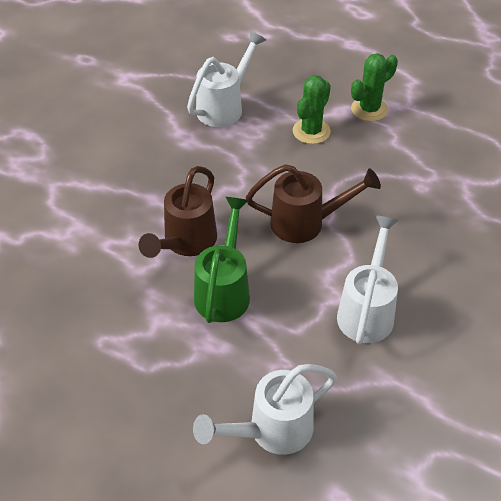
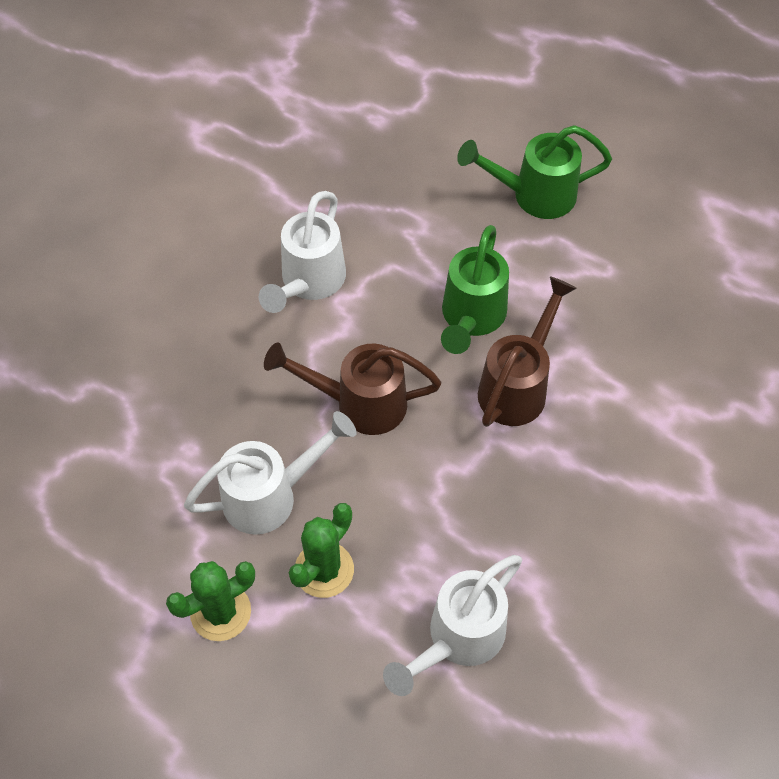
camera: 175 degrees left, 10 degrees up
(167, 413) = (533, 195): none -> green watering can
(271, 431) = (431, 172): white watering can -> white watering can (271, 495)

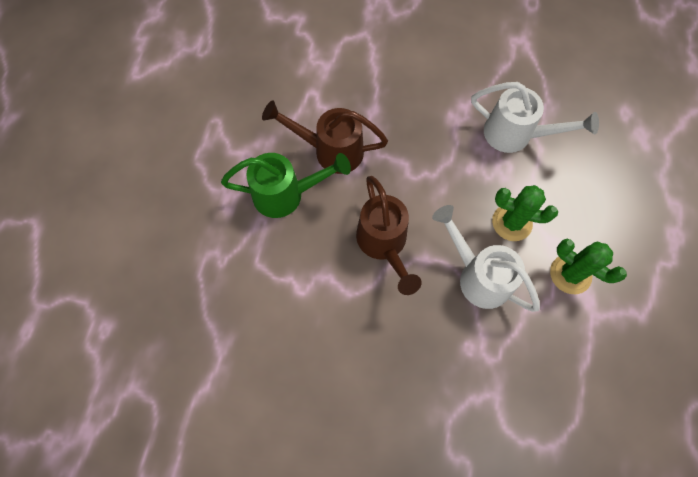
camera: 110 degrees left, 10 degrees up
(308, 283) = (294, 320): white watering can -> none
(533, 195) = (159, 185): green watering can -> none

